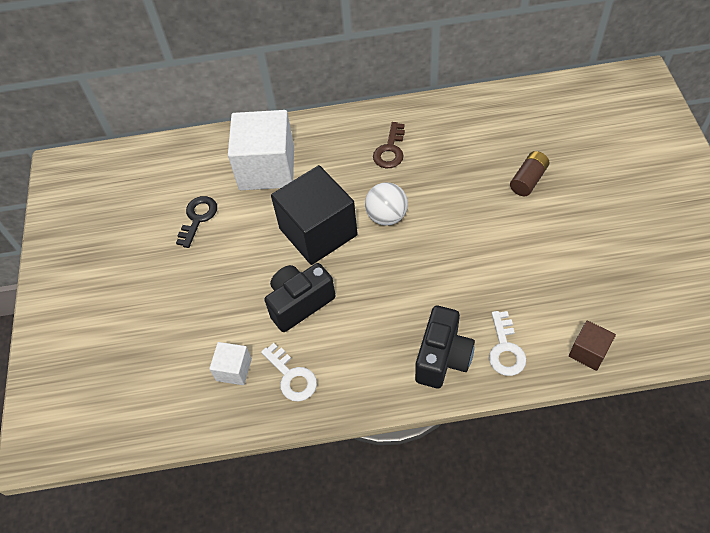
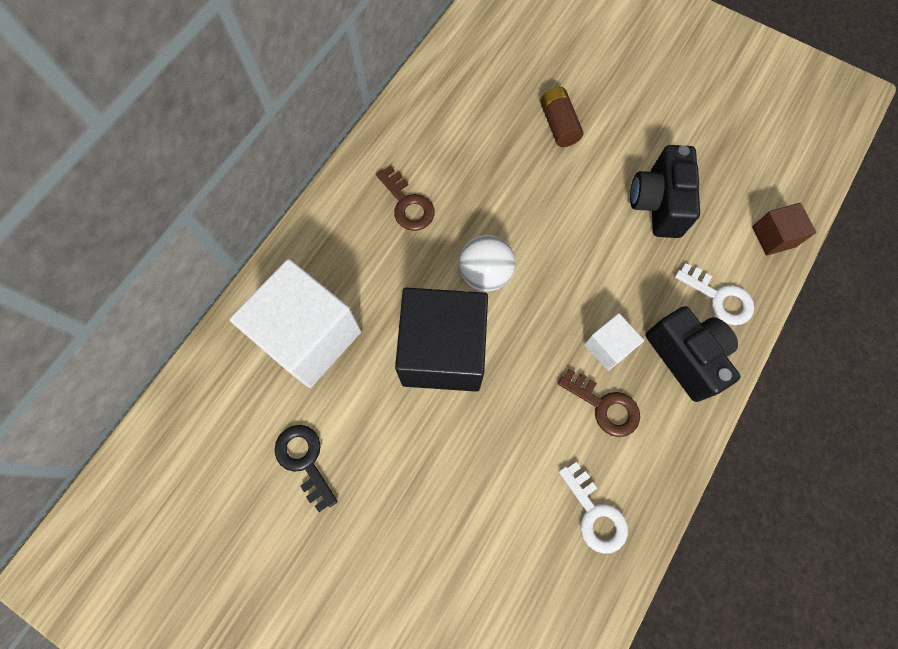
camera: 55 degrees left, 15 degrees up
(234, 369) = (538, 568): white cube -> white cube (608, 347)
(292, 377) = (595, 514): white key -> white key turned 60 degrees clockwise
(299, 303) = (514, 438): black camera -> black camera (657, 204)
(364, 335) = (604, 406): none -> brown key

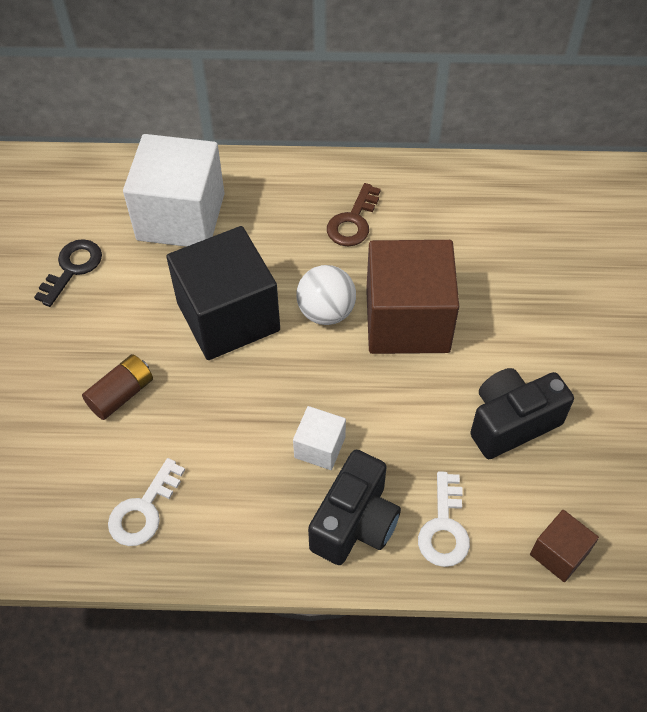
camera: 60 degrees right, 15 degrees down
(529, 220) = (407, 320): none -> brown cube
(558, 125) = (532, 296): brown battery -> brown battery (121, 394)
(604, 406) = (256, 471): brown key -> none

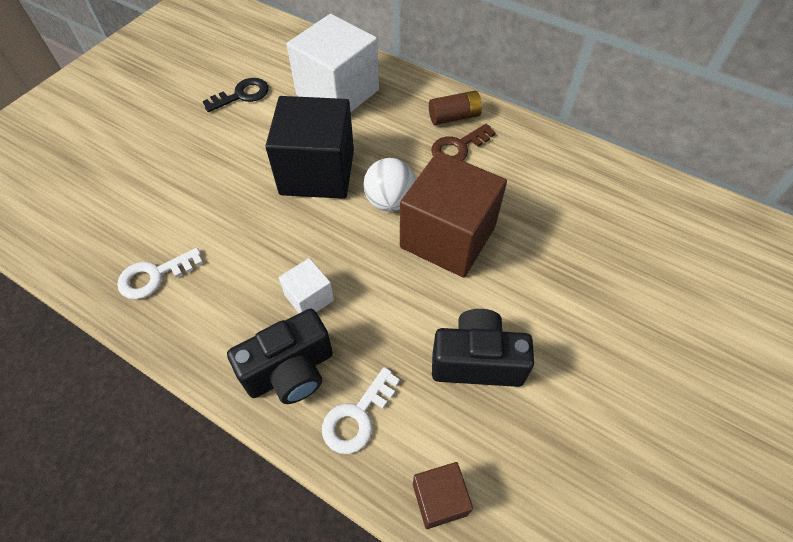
camera: 30 degrees right, 0 degrees up
(121, 394) = (205, 190): brown battery -> brown battery (454, 117)

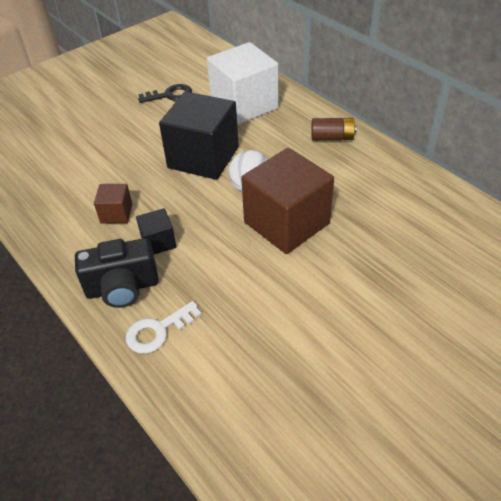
camera: 20 degrees right, 10 degrees down
(154, 276) = (54, 204): white key -> none
(309, 298) = (158, 242): white cube -> black cube
(439, 499) = (195, 404): brown cube -> brown cube (116, 213)
(458, 147) = (325, 160): brown key -> none
(476, 361) = (269, 316): black camera -> none

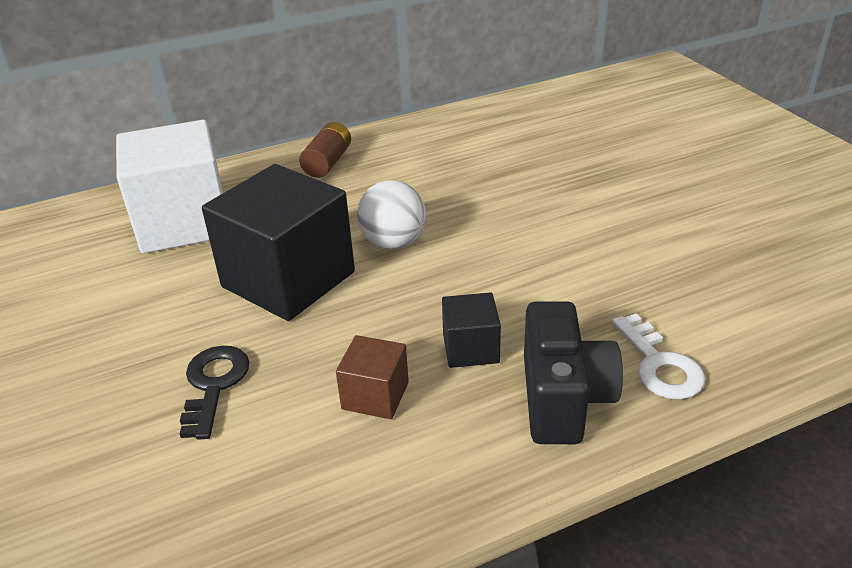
camera: 75 degrees left, 10 degrees down
(170, 95) = (72, 299): black key -> black key (214, 385)
(286, 223) = (480, 223): brown cube -> none

